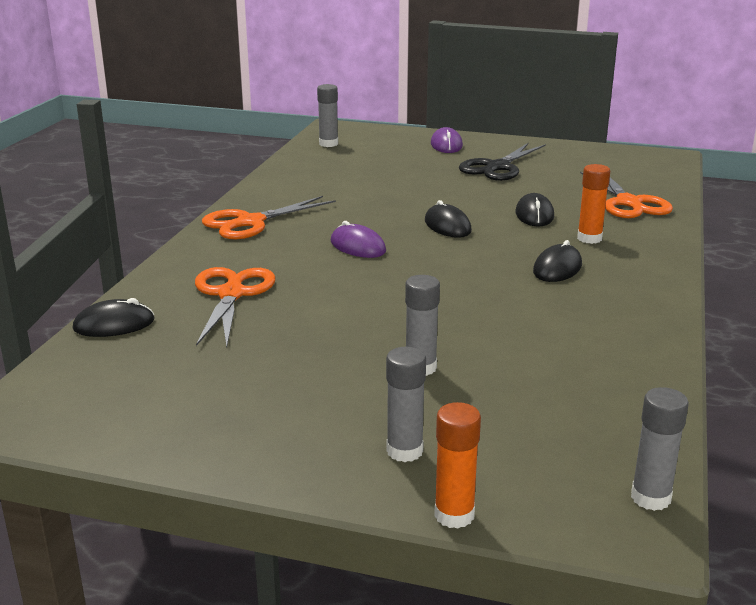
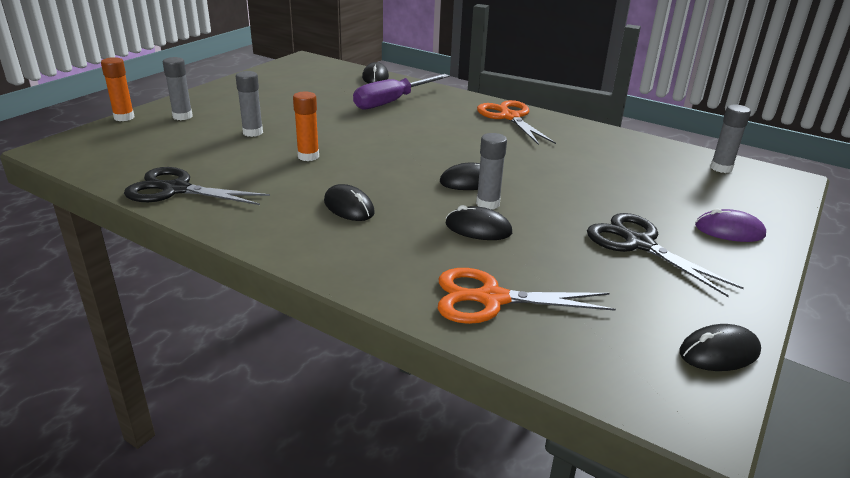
camera: 105 degrees right, 5 degrees up
(231, 294) = (392, 102): orange scissors -> purple screwdriver
(357, 246) = (444, 143): purple mouse -> none
(589, 238) = (401, 241): orange glue stick -> orange glue stick (308, 156)
(604, 151) = (719, 352): none -> black mouse
(630, 369) = (175, 189): none -> black scissors
(650, 498) = (65, 158): grey glue stick -> grey glue stick (488, 204)

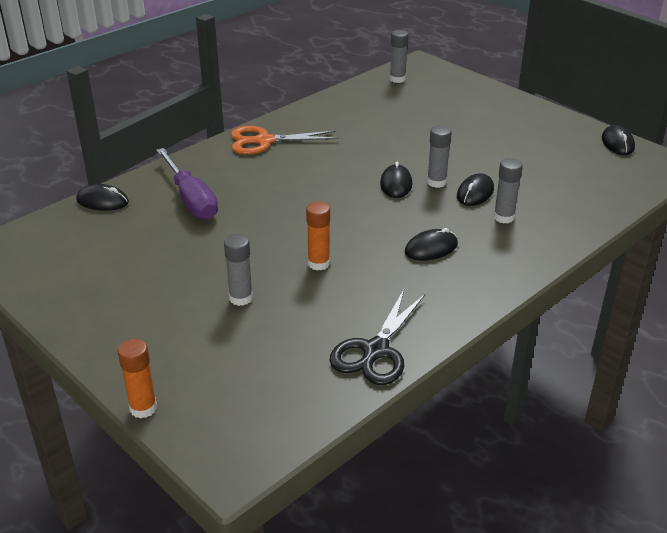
camera: 75 degrees left, 5 degrees up
(182, 116) = (164, 354): grey glue stick -> grey glue stick (503, 217)
(490, 299) = (568, 204): orange scissors -> none
(638, 243) = (502, 137): black scissors -> none
(729, 230) = (488, 103): purple mouse -> none

